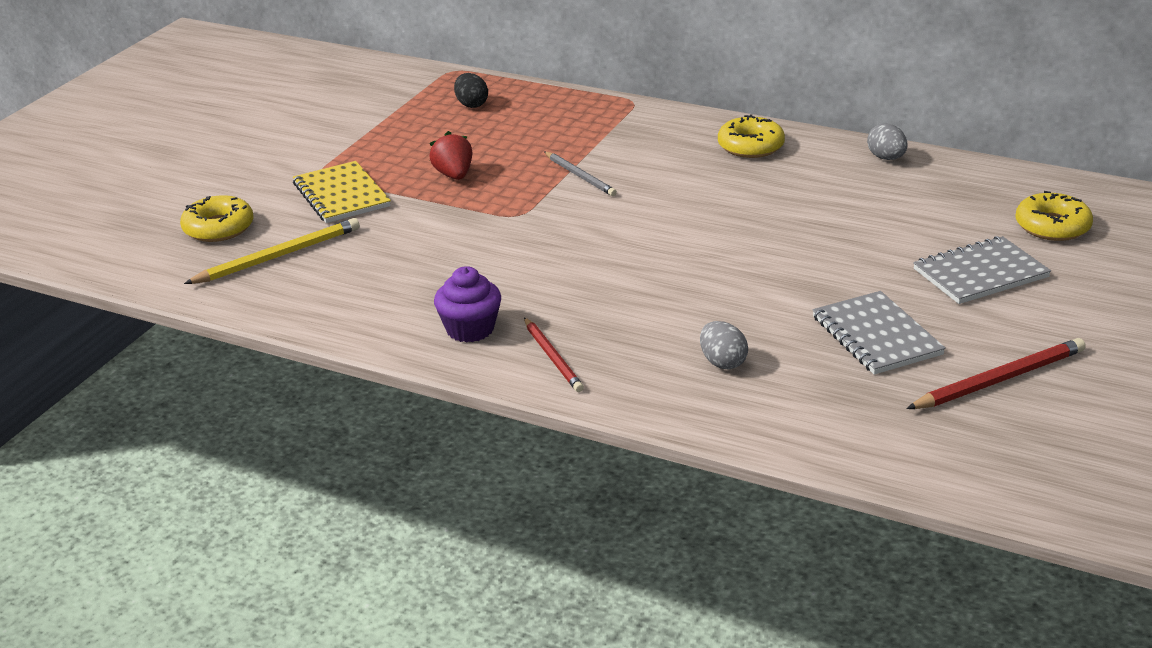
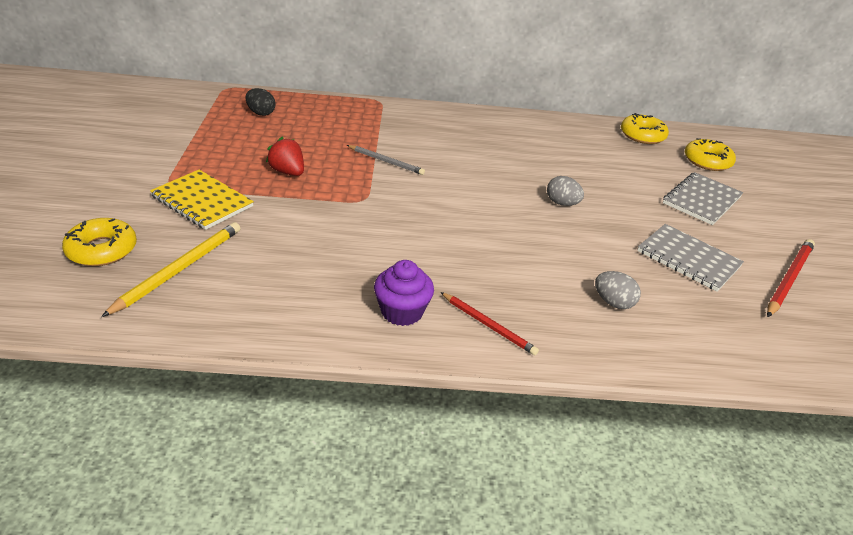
camera: 30 degrees left, 5 degrees up
(750, 146) = (484, 126): yellow donut -> yellow donut (642, 135)
(886, 158) = (573, 126): grey egg -> grey egg (562, 203)

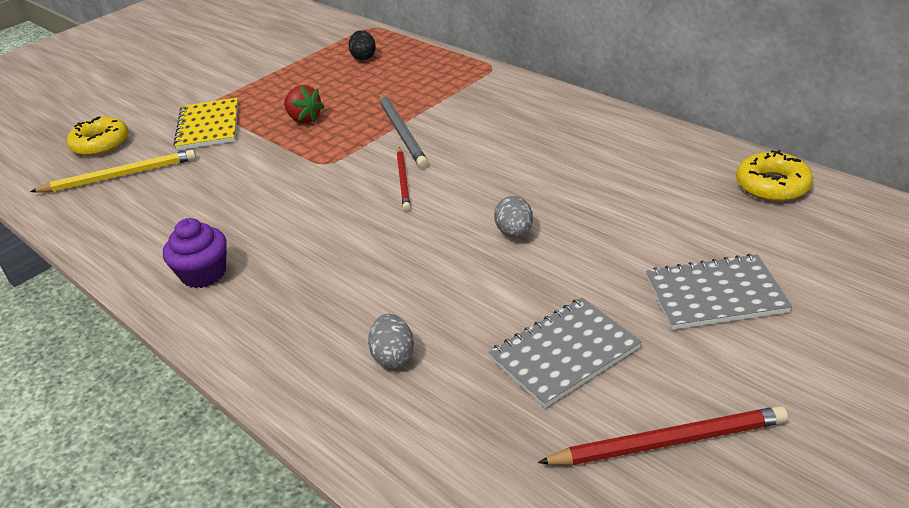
camera: 50 degrees right, 0 degrees up
(287, 172) = (304, 119): red strawberry -> red strawberry turned 135 degrees clockwise
(386, 161) = (402, 132): grey pencil -> grey pencil, size x1.51
(488, 325) = (248, 318): red pencil -> red pencil (403, 180)
(688, 259) = (564, 353): grey notebook -> grey notebook turned 60 degrees clockwise
(707, 161) = (822, 249): yellow donut -> none

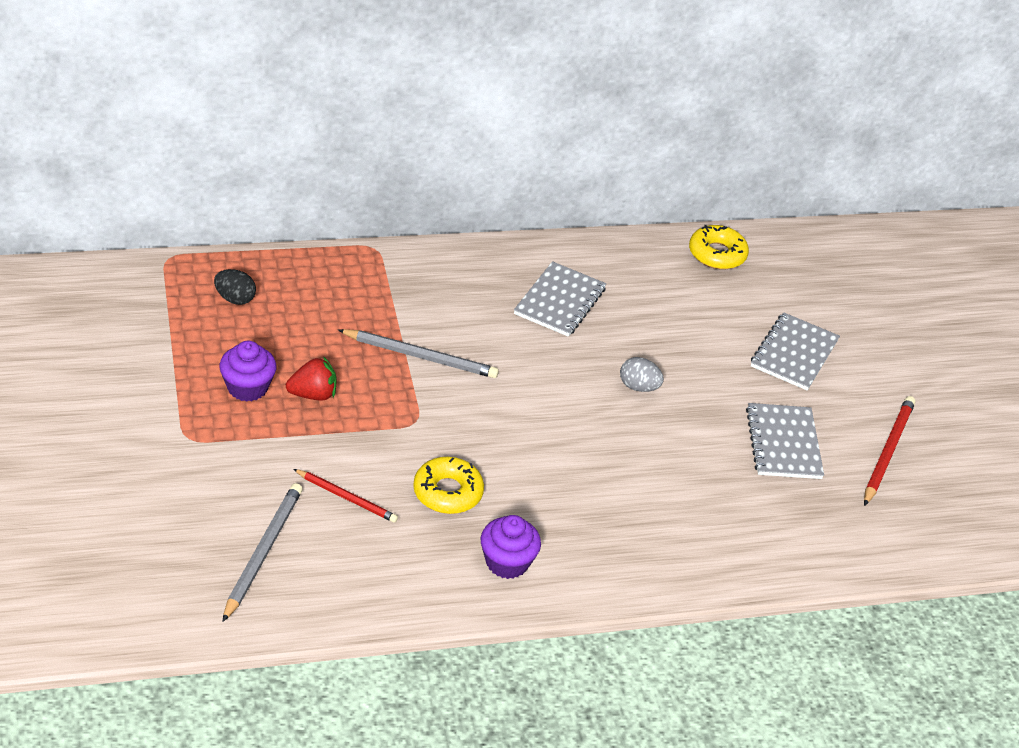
camera: 65 degrees left, 5 degrees up
(101, 144) = (168, 542): yellow donut -> yellow donut (447, 492)
(120, 176) = (263, 552): yellow pencil -> grey pencil
(209, 126) = (238, 457): yellow notebook -> none
(282, 98) = (247, 387): none -> purple cupcake
(393, 356) = (712, 514): grey egg -> none
(403, 180) = (501, 397): red pencil -> red pencil (347, 497)
(561, 150) = (559, 301): none -> grey notebook

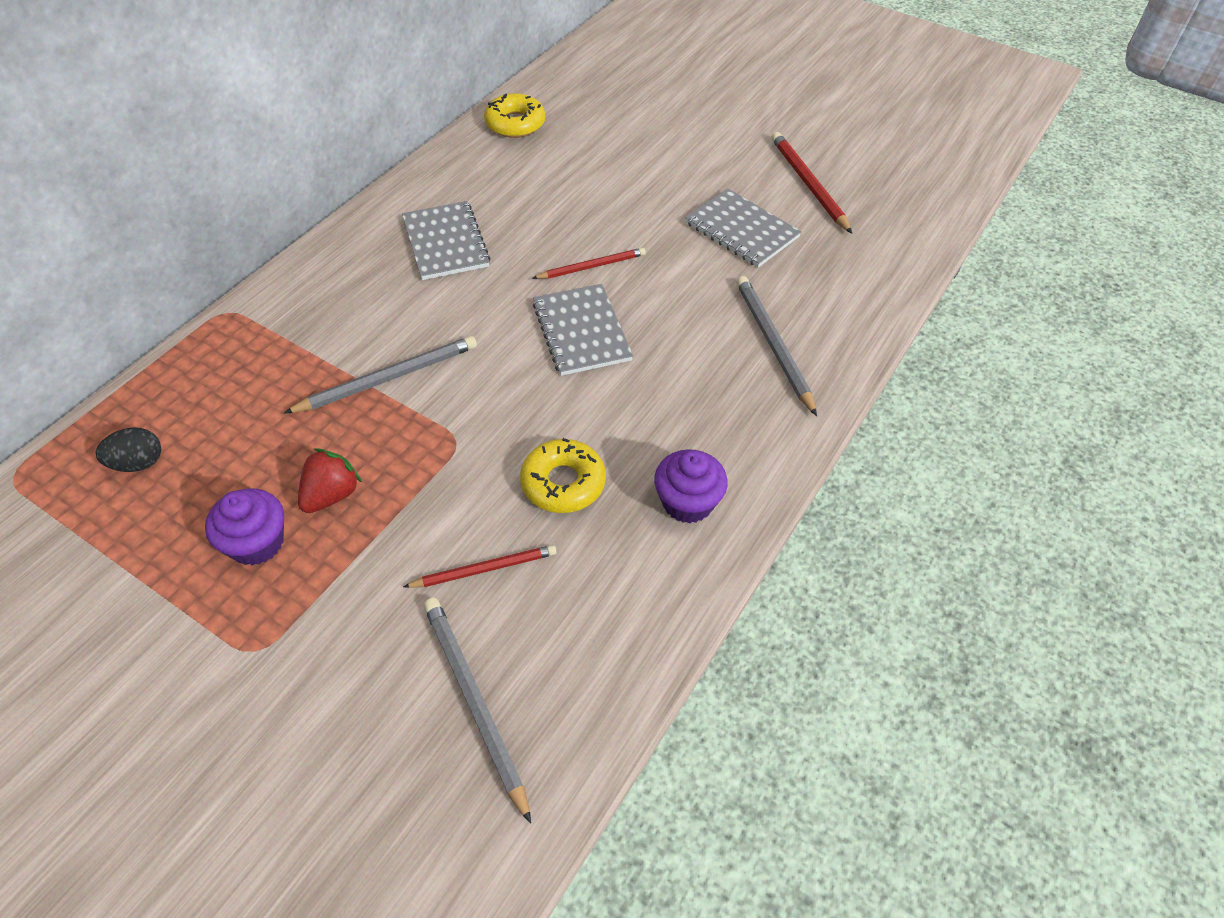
camera: 40 degrees left, 10 degrees up
(638, 387) = (591, 266): grey egg -> red pencil
(695, 527) = (773, 345): none -> grey pencil
(794, 354) = (661, 159): grey notebook -> grey notebook (582, 331)

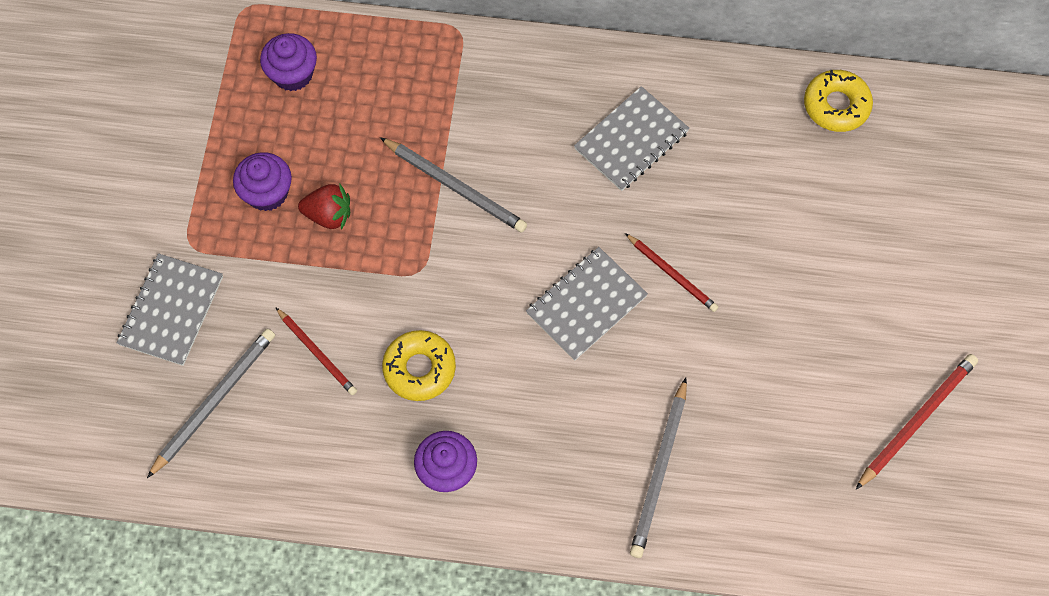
camera: 65 degrees right, 15 degrees up
(138, 463) = (293, 74): black egg -> purple cupcake
(741, 230) = (802, 383): grey notebook -> grey notebook (171, 310)
(773, 345) = (659, 471): grey pencil -> grey pencil turned 150 degrees clockwise

